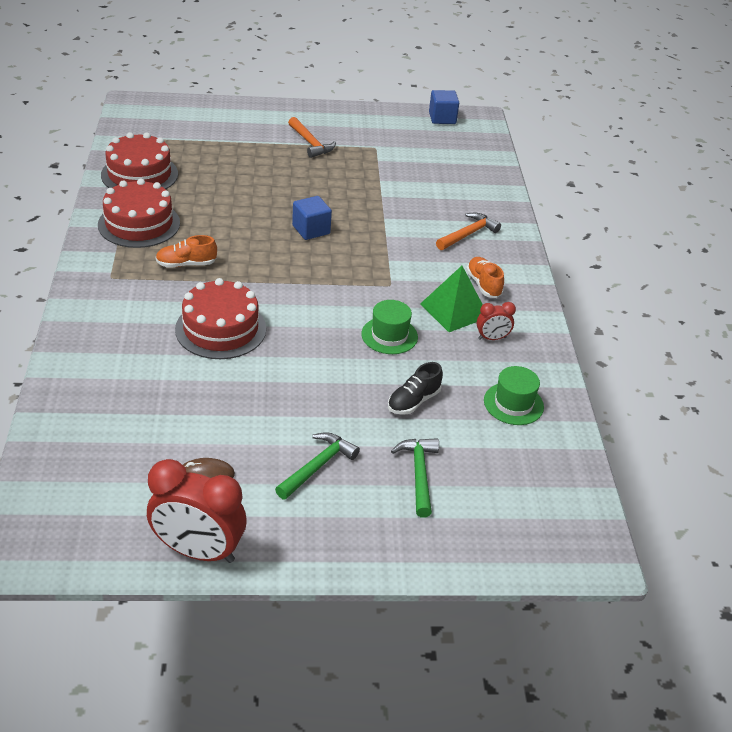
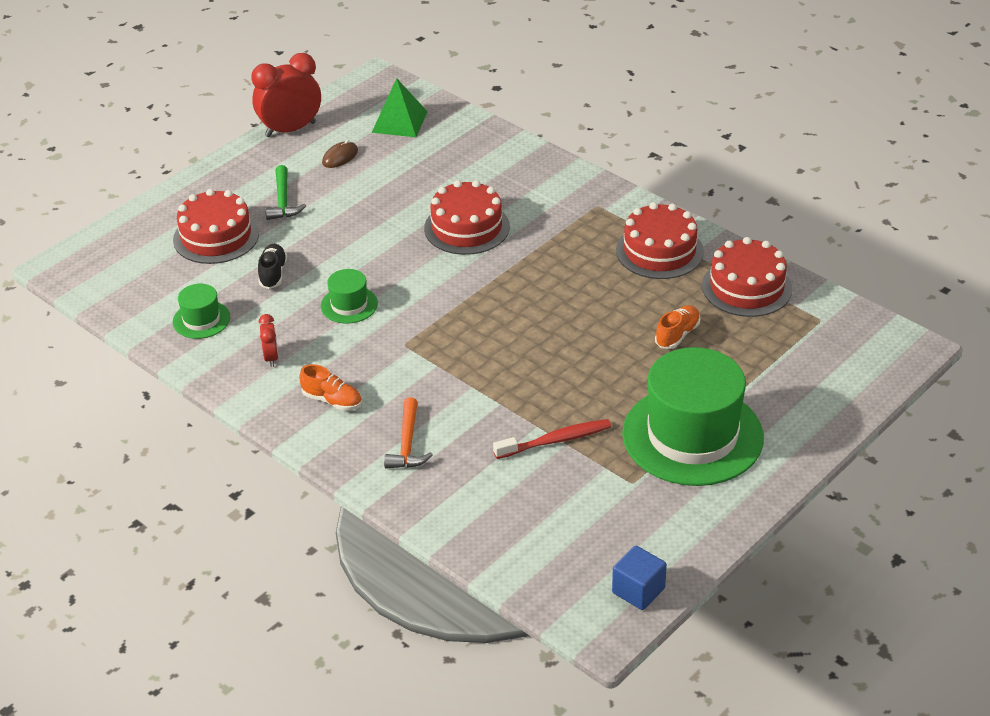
camera: 140 degrees right, 0 degrees up
(186, 264) = (569, 249): orange shoe -> orange shoe (677, 335)
(310, 143) = (692, 435): orange hammer -> green hat
(311, 230) = (536, 344): blue cube -> none
(383, 184) = (556, 440): none -> red toothbrush
(419, 474) = (216, 236): green hammer -> red cake
(454, 310) = (327, 359): green pyramid -> green pyramid (399, 122)
(492, 338) = (271, 357): red clock -> red clock turned 135 degrees clockwise

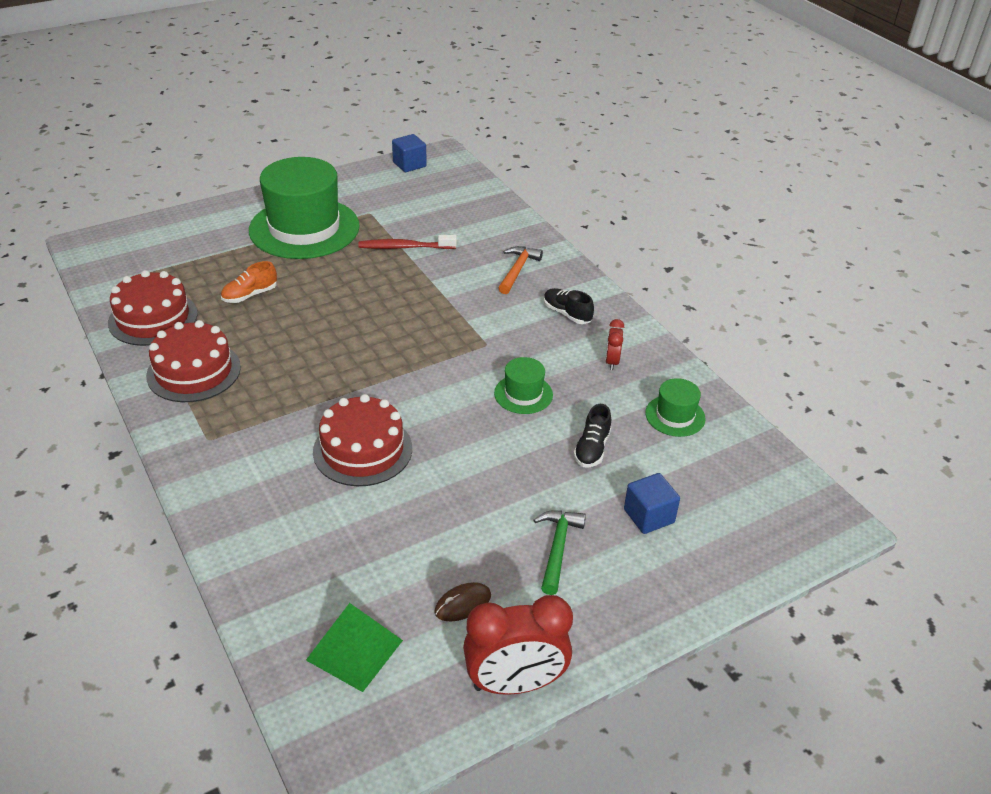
camera: 165 degrees left, 0 degrees up
(216, 236) = (649, 516): red cake -> blue cube
(332, 400) = (567, 314): orange shoe -> black shoe

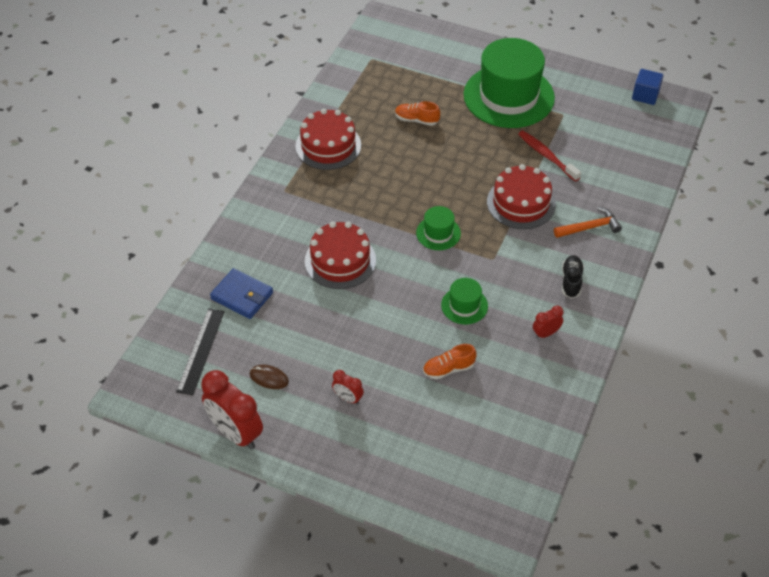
camera: 55 degrees right, 10 degrees up
(153, 318) = (352, 96): red cake -> red cake (521, 203)
(315, 561) = (242, 296): none -> blue wallet
(354, 650) = (201, 351): green pyramid -> black ruler
(557, 548) = (348, 398): green hammer -> red clock
(592, 449) = (448, 369): black shoe -> orange shoe
(649, 516) = (416, 430): blue cube -> none
(675, 416) = (525, 397): green hat -> green hat (438, 233)

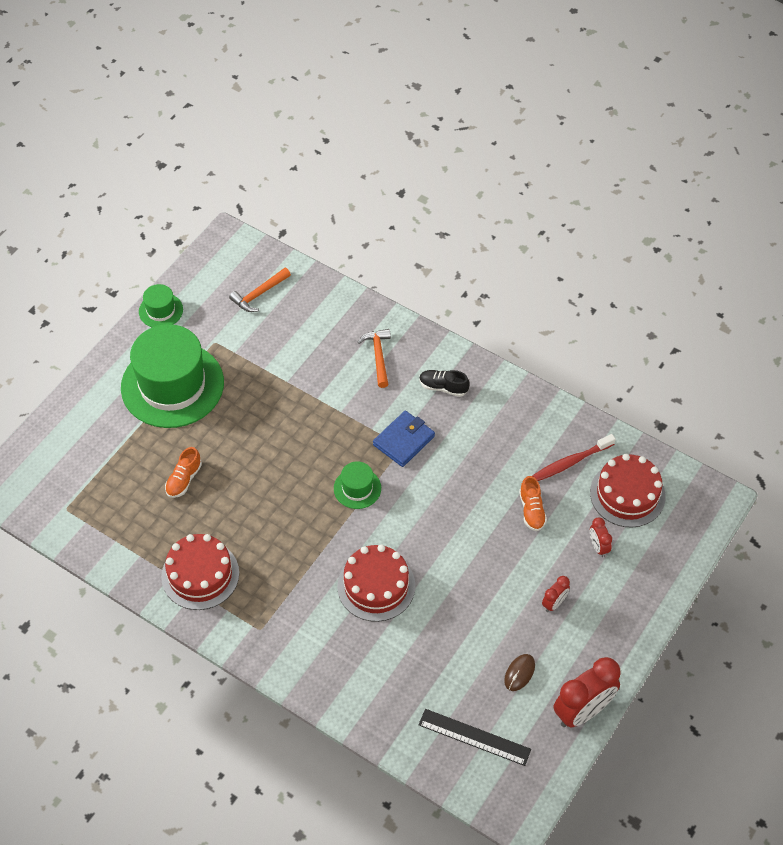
camera: 80 degrees left, 5 degrees up
(242, 296) = (406, 689): blue wallet -> blue wallet (404, 440)
(464, 305) = (457, 482): green hat -> green hat (161, 310)
(521, 203) = (332, 407): red cake -> red cake (627, 494)
(546, 156) = (271, 370): red toothbrush -> red toothbrush (571, 462)
(546, 333) = (502, 422): red clock -> red clock (598, 547)
(628, 134) = (259, 294): none -> orange hammer
(645, 95) = (207, 265): blue cube -> none

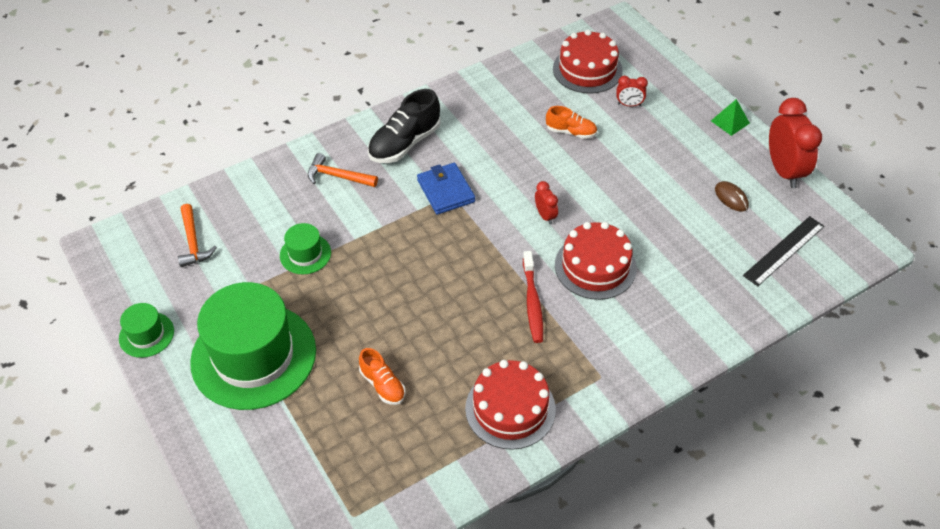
camera: 65 degrees left, 5 degrees down
(357, 488) = (478, 243): green hat -> green hat (305, 254)
(443, 387) = (405, 143): black shoe -> black shoe, size x1.71
(554, 603) = (671, 151): red clock -> red clock (545, 216)
(571, 462) = (536, 91): red toothbrush -> red toothbrush (532, 302)
(626, 643) = (730, 122): none -> green pyramid

